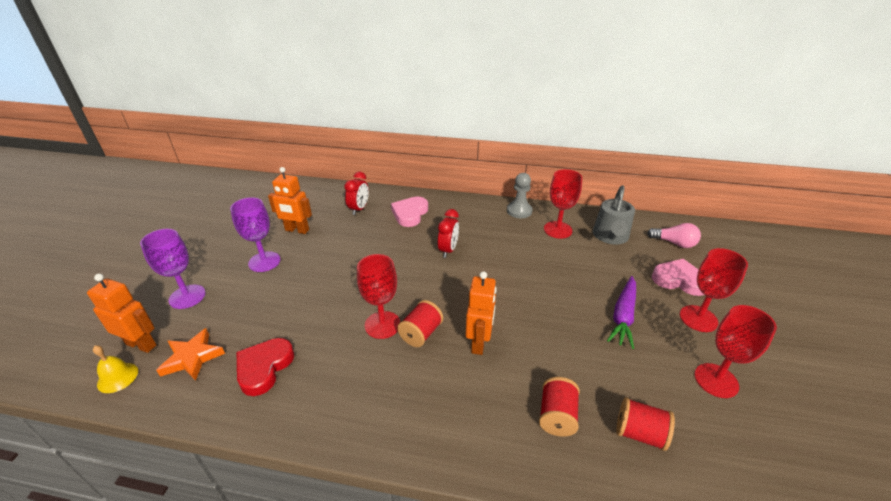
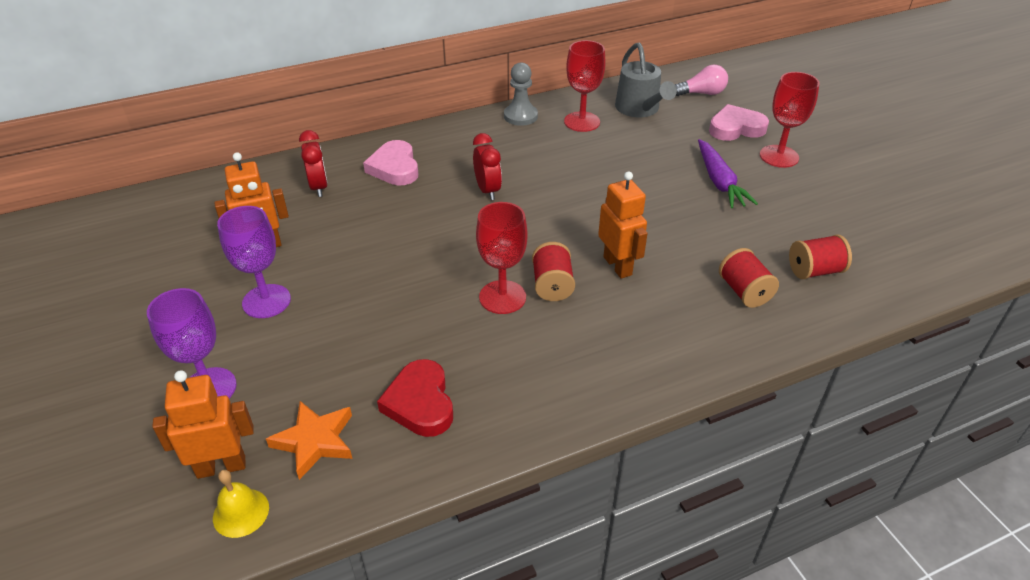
camera: 35 degrees left, 5 degrees up
(716, 380) = (832, 202): red goblet -> none

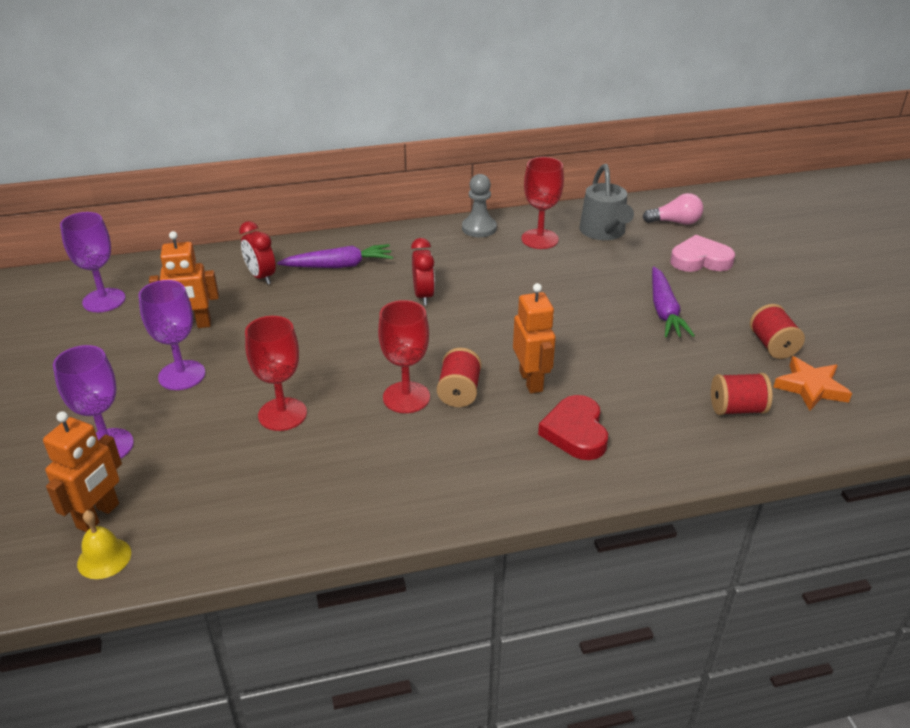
camera: 10 degrees right, 5 degrees down
(160, 229) = (104, 300): none -> purple goblet
(221, 466) = (98, 516): orange robot -> orange robot turned 120 degrees clockwise
(315, 441) = (189, 505): orange star -> orange star (810, 387)
(319, 187) = (261, 277): red clock -> red clock turned 150 degrees clockwise
(394, 168) = (339, 266): pink heart -> purple carrot
(420, 403) = (297, 484): red heart -> red heart (575, 432)
(744, 291) = (654, 420): red spool -> red spool (772, 345)
(779, 156) = (737, 292): red goblet -> red goblet (282, 414)

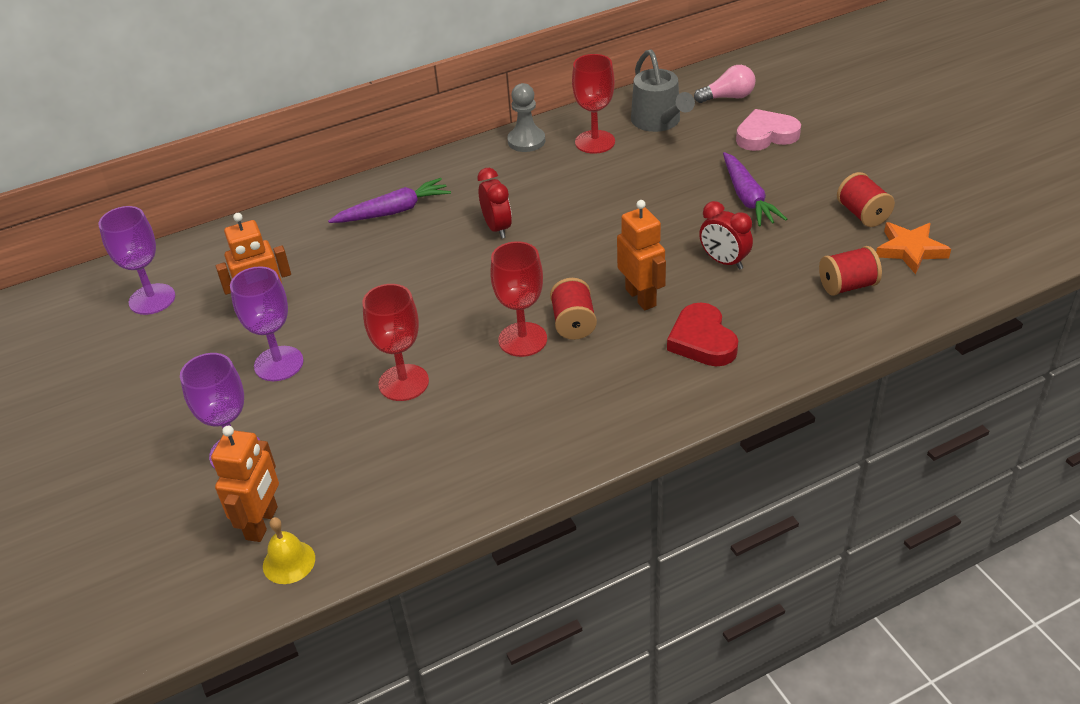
camera: 10 degrees left, 5 degrees up
(261, 277) = (314, 240): red clock -> red clock (724, 261)

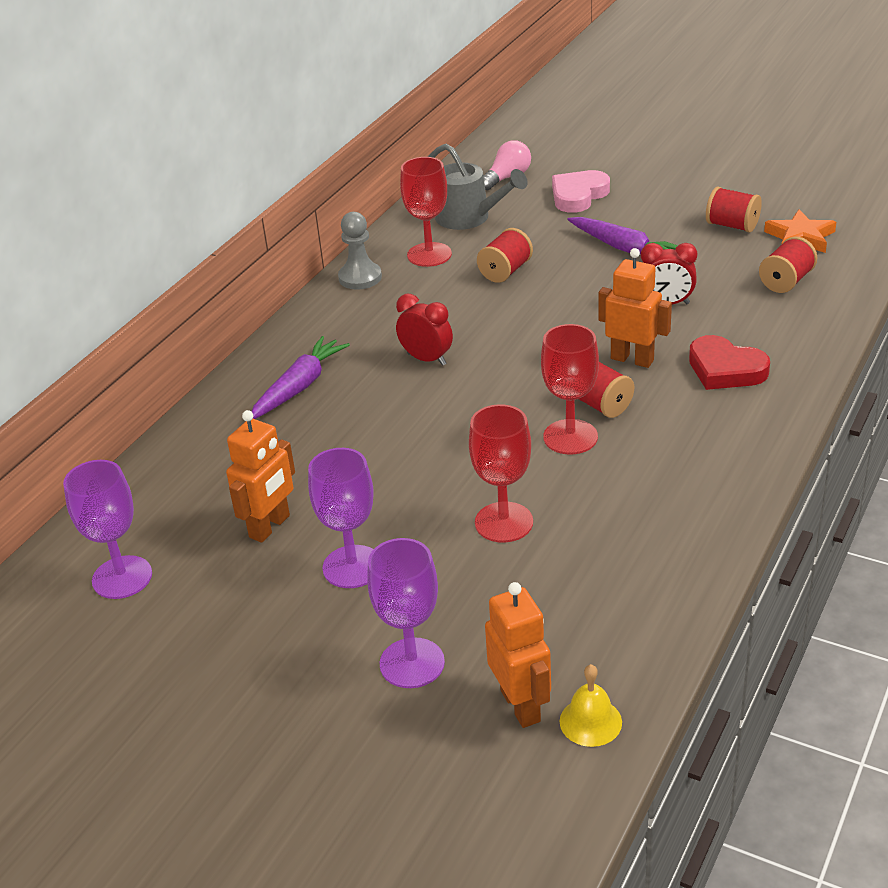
camera: 35 degrees left, 5 degrees down
(633, 179) = (505, 271): none -> red spool

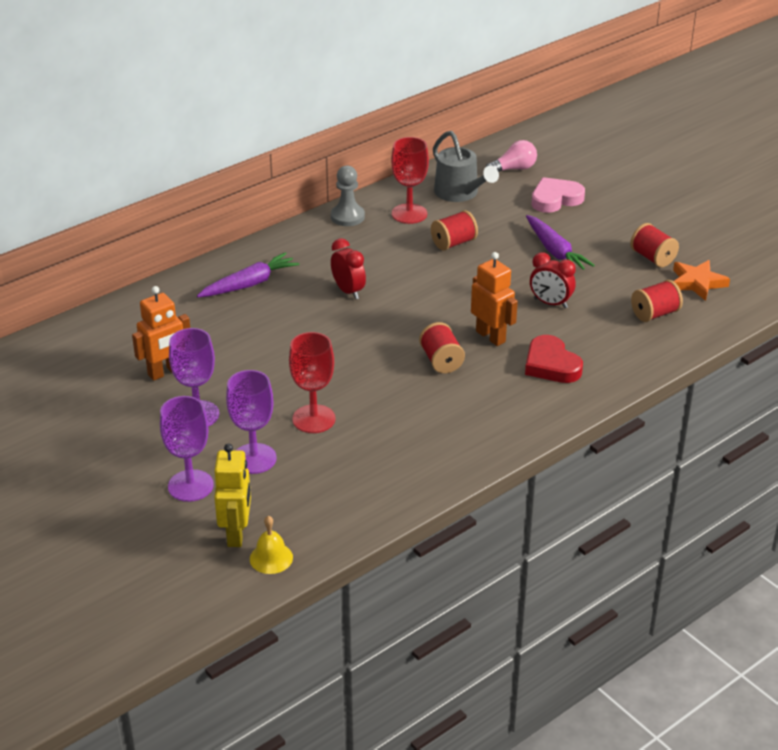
camera: 20 degrees right, 0 degrees up
(122, 577) = (56, 374): purple goblet -> purple goblet (254, 458)
(521, 705) = (236, 534): orange robot -> yellow robot
(570, 437) = (403, 377): red goblet -> none

